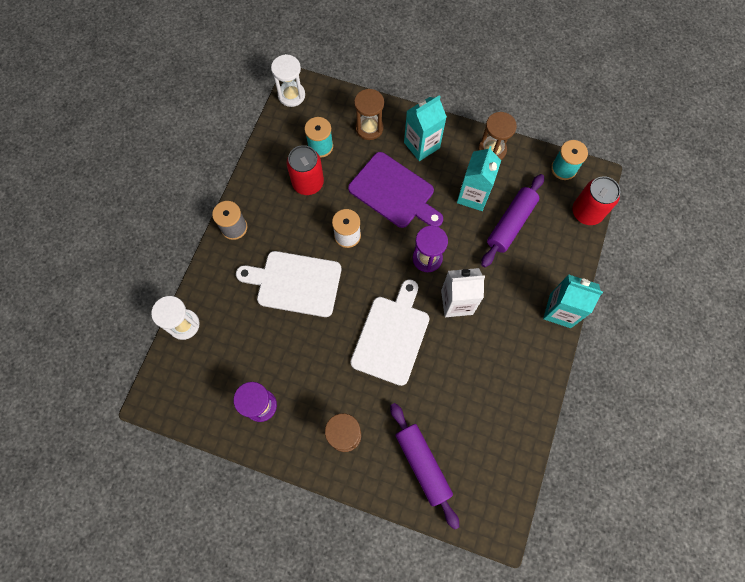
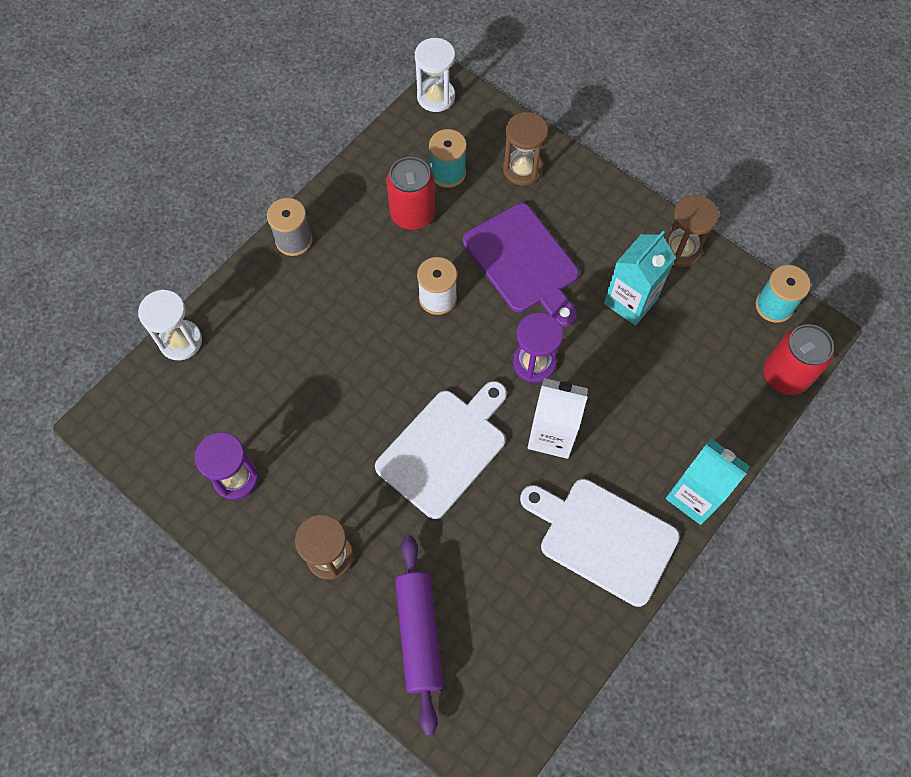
camera: 20 degrees right, 5 degrees down
(295, 283) = (344, 337): white cutting board -> white cutting board (602, 538)
(421, 145) = (585, 213): turquoise carton -> none
(511, 224) = (669, 355): purple rolling pin -> none

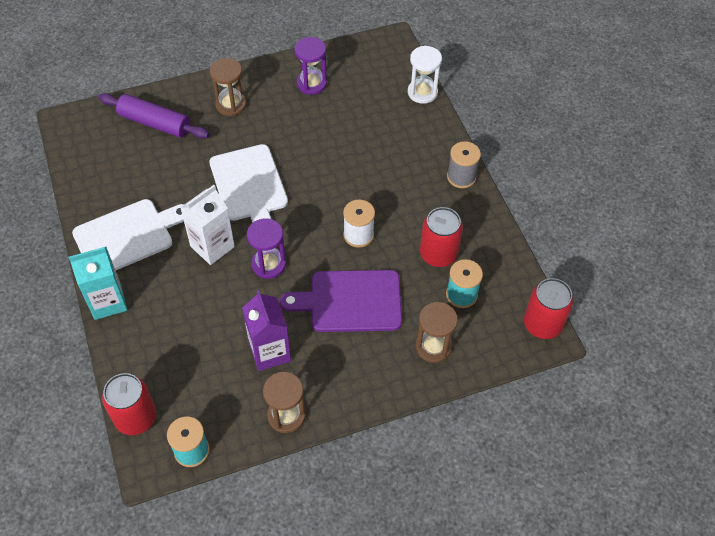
camera: 120 degrees right, 10 degrees down
(436, 97) = (542, 324): white hourglass -> red can
(630, 301) = (269, 352): turquoise carton -> purple carton

